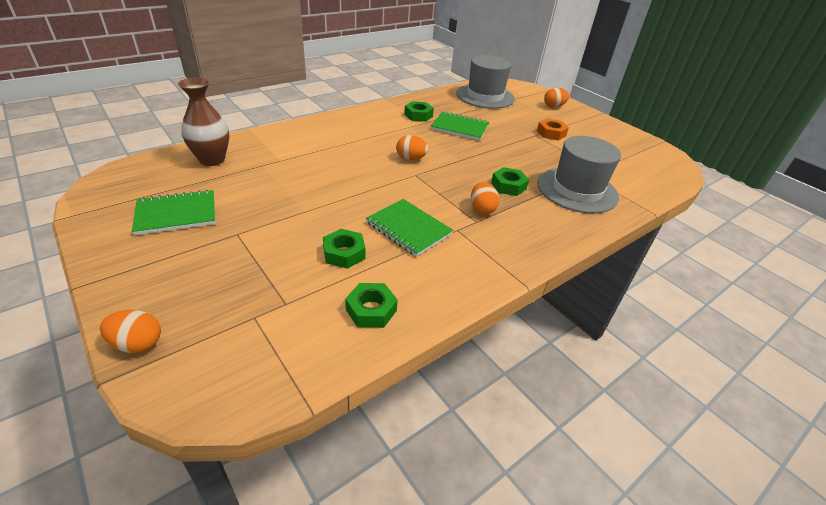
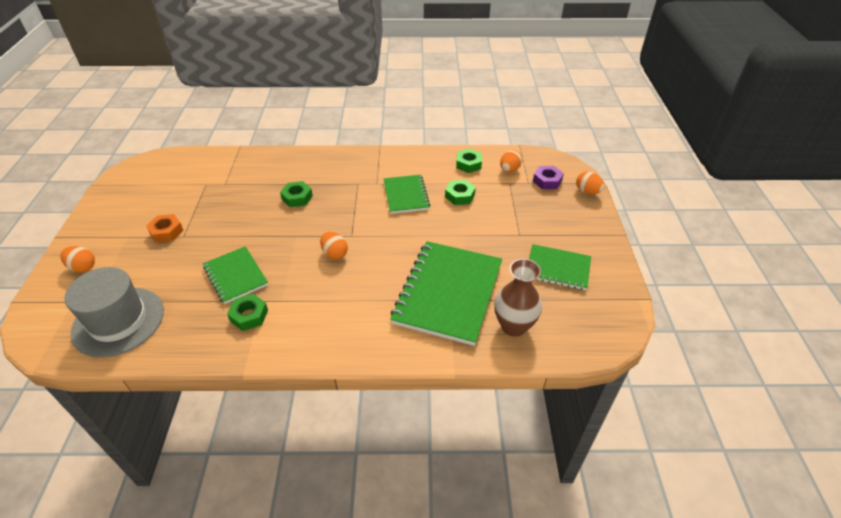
camera: 140 degrees left, 5 degrees up
(221, 335) = (547, 181): none -> purple nut
(285, 163) = (448, 293): none -> green notebook
(482, 209) = (342, 189): orange egg -> orange egg (509, 170)
(577, 190) = (255, 176): grey hat -> none

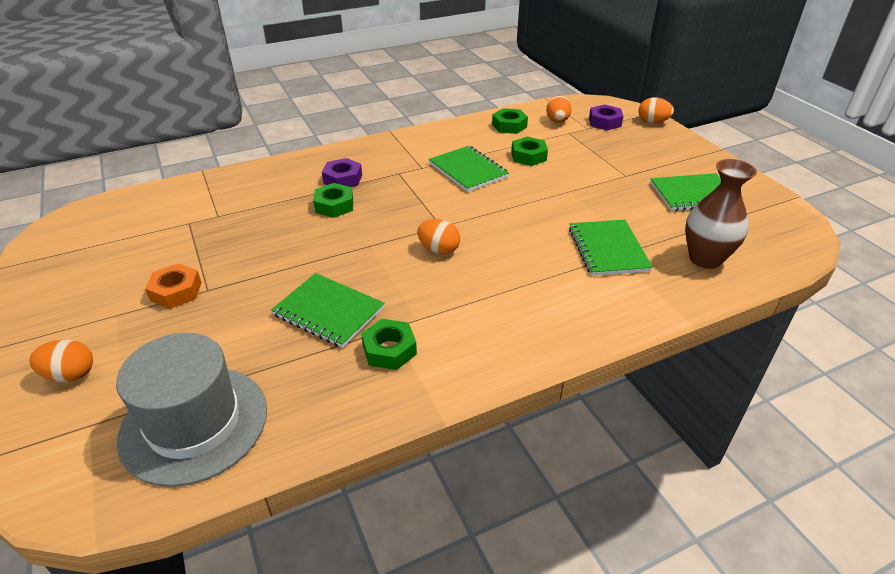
camera: 25 degrees left, 5 degrees down
(318, 178) = (343, 179): none -> purple nut
(448, 293) = (608, 249): green notebook -> green notebook, size x0.56

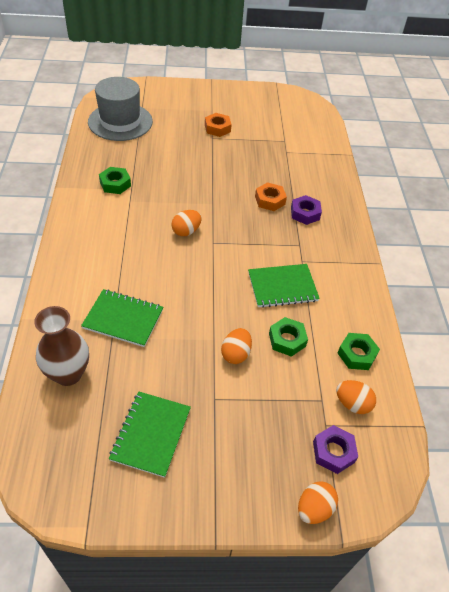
camera: 110 degrees right, 10 degrees up
(70, 375) = (177, 97): orange egg -> orange egg (236, 354)
(328, 311) = (161, 172): green notebook -> none
(334, 205) = (270, 200): green nut -> orange nut

